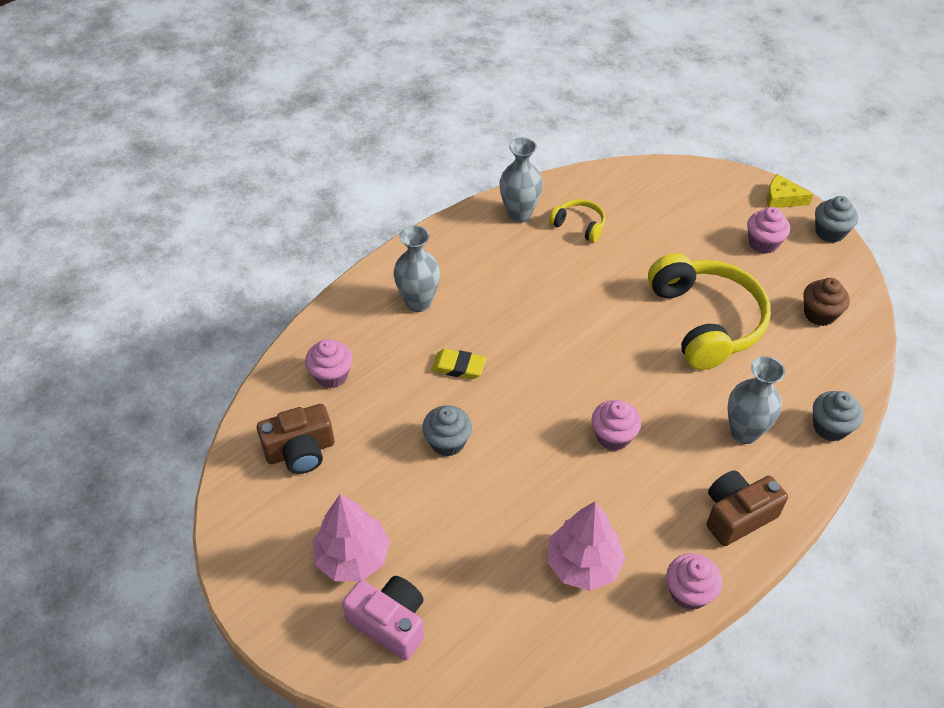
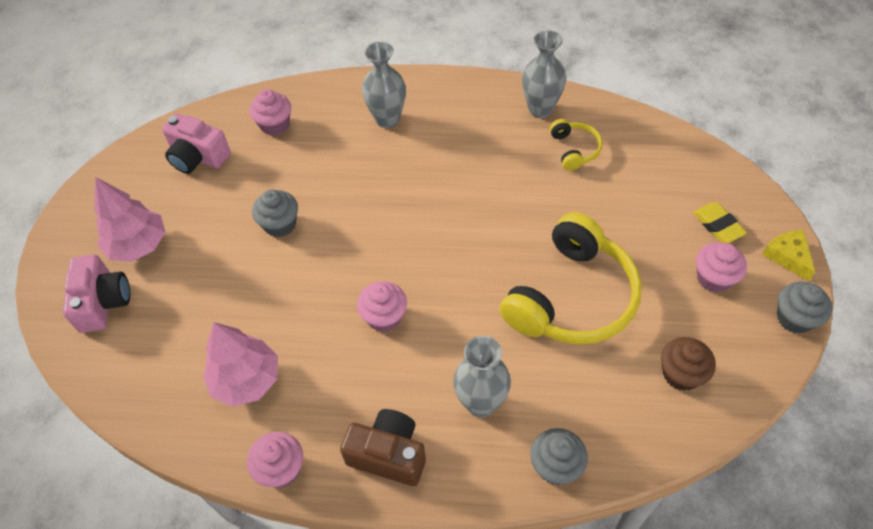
camera: 50 degrees right, 5 degrees up
(300, 451) = (198, 157): brown camera -> pink camera
(458, 367) = (353, 182): yellow eraser -> yellow eraser (718, 225)

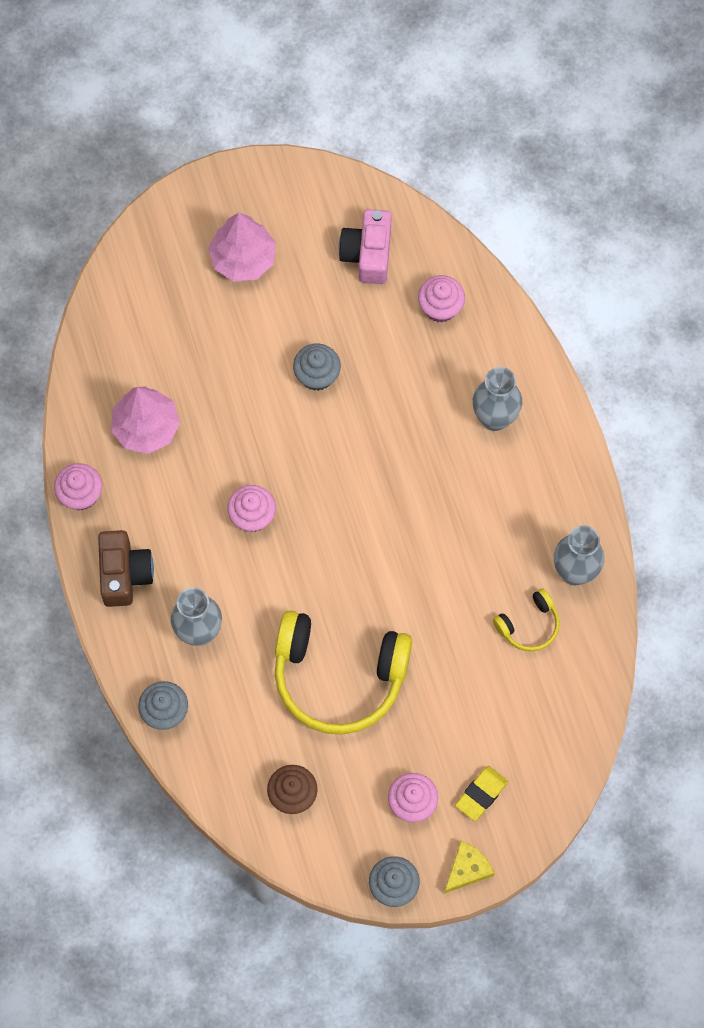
camera: 65 degrees right, 15 degrees up
(103, 302) = (173, 265): pink camera -> none

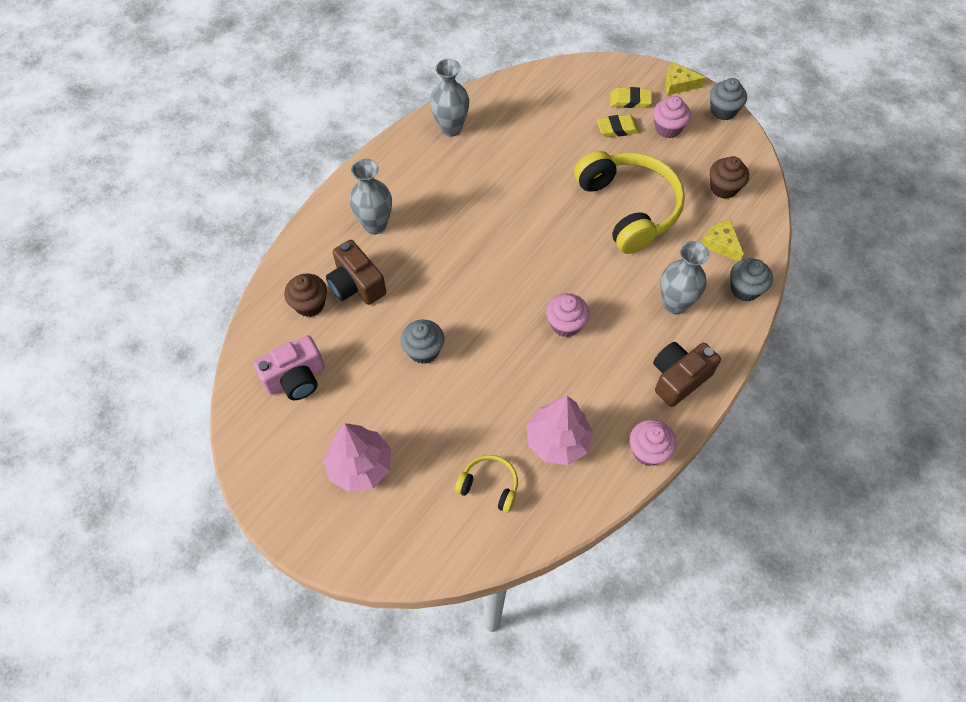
camera: 125 degrees left, 10 degrees down
(230, 733) = (720, 243): none -> yellow cheese
(433, 360) = (356, 285): none -> brown camera
(440, 307) = (310, 304): pink cupcake -> brown cupcake
(450, 748) = (617, 128): none -> yellow eraser
(529, 625) = (505, 132): yellow headphones -> yellow headphones (489, 486)

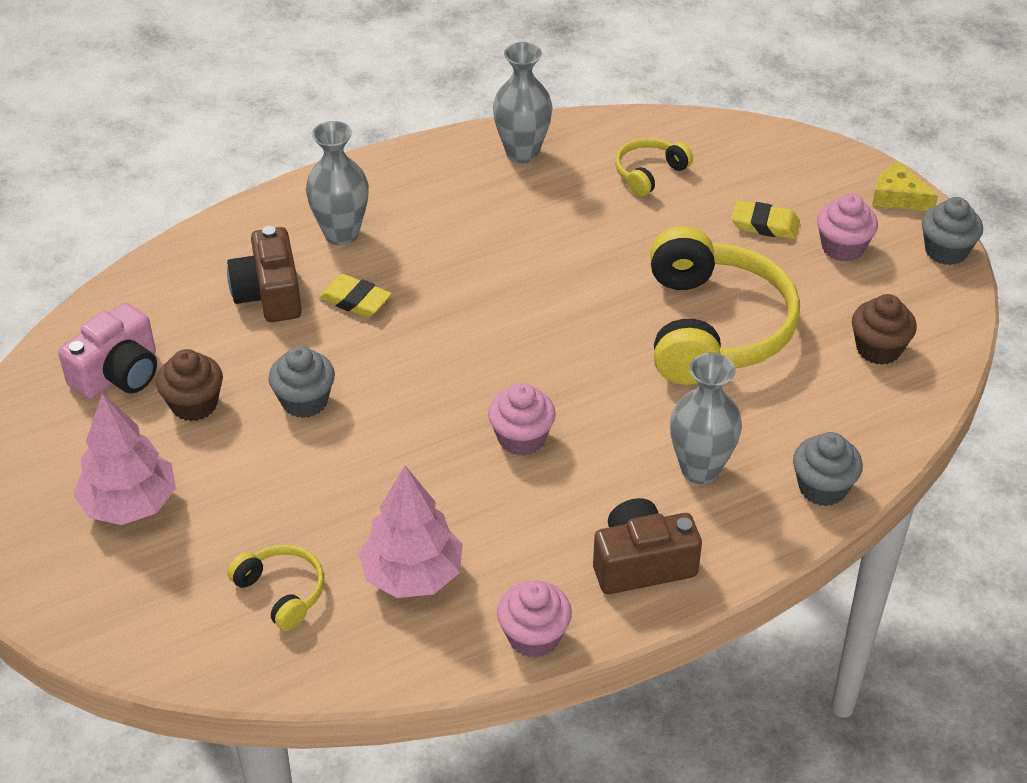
camera: 25 degrees right, 15 degrees down
(295, 378) = (118, 374): pink camera -> pink camera turned 45 degrees counterclockwise
(310, 304) = (194, 297): brown cupcake -> brown cupcake (194, 404)
(533, 117) = (649, 173): none -> yellow headphones
(630, 100) = (808, 196): yellow eraser -> yellow eraser (355, 300)
(720, 243) = (824, 417): yellow cheese -> none

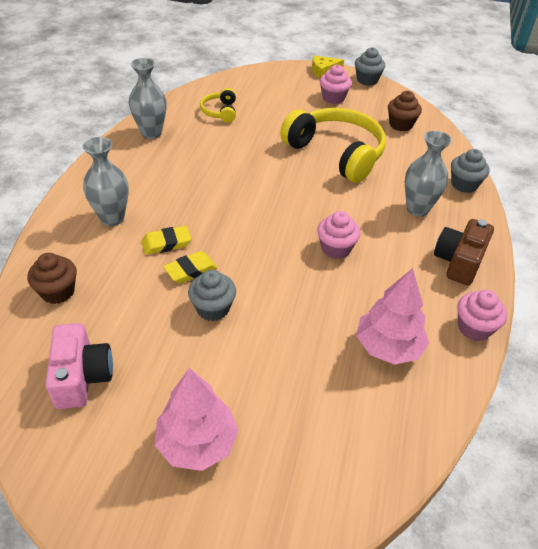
camera: 50 degrees left, 0 degrees up
(194, 404) = (154, 357): brown cupcake -> brown cupcake (58, 292)
(269, 294) = (114, 271): brown camera -> none
(281, 592) = (347, 412): yellow headphones -> none
(765, 224) = (294, 105): yellow eraser -> yellow eraser (190, 270)

